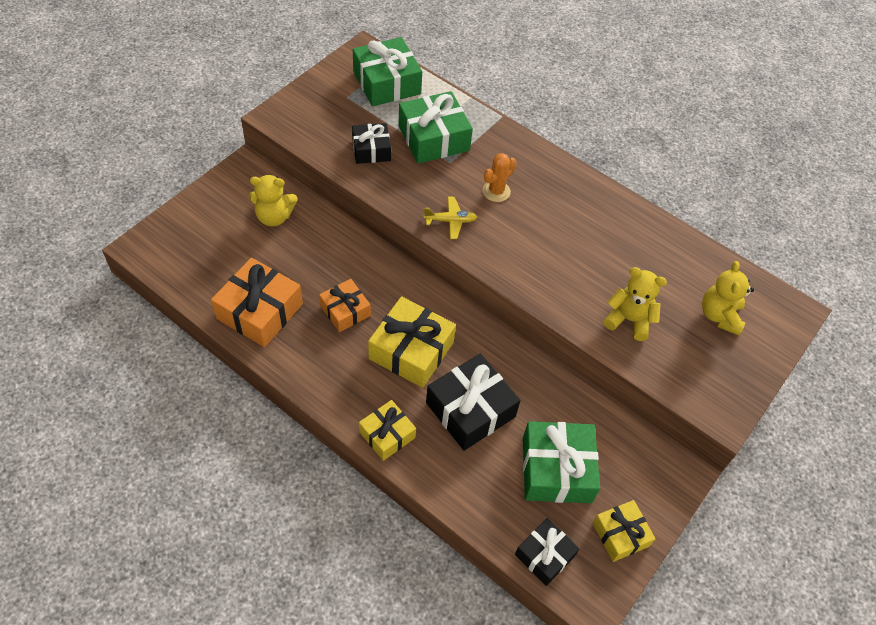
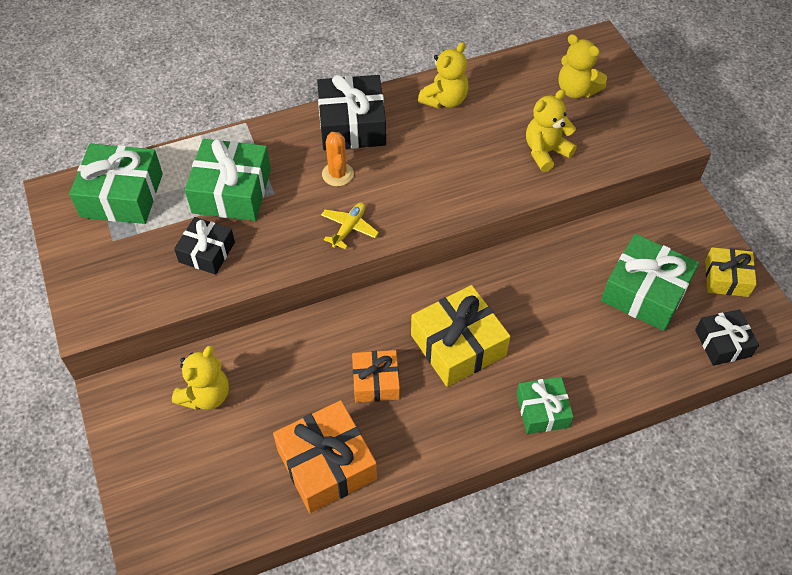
camera: 55 degrees left, 0 degrees up
(387, 435) = (542, 410): yellow gift -> green gift
(470, 409) = (550, 327): black gift -> black gift (352, 124)
(627, 226) = (445, 100): none -> yellow teddy bear

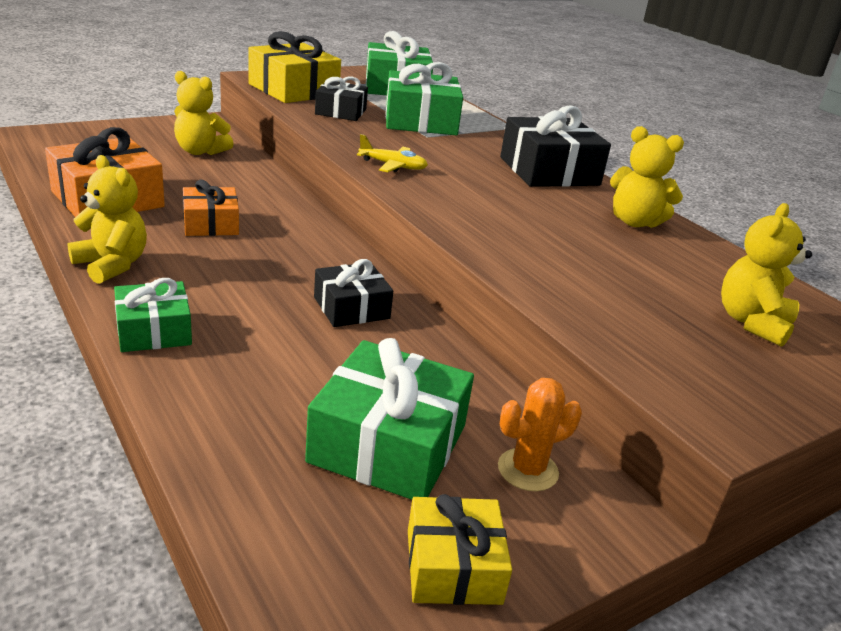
camera: 75 degrees right, 25 degrees down
(337, 174) = (469, 163): orange cactus -> orange cactus (527, 470)
(458, 345) = (264, 272): yellow gift -> yellow gift (293, 90)
(545, 152) = (594, 289): yellow teddy bear -> yellow teddy bear (112, 265)
(722, 343) = (284, 546): black gift -> black gift (351, 308)

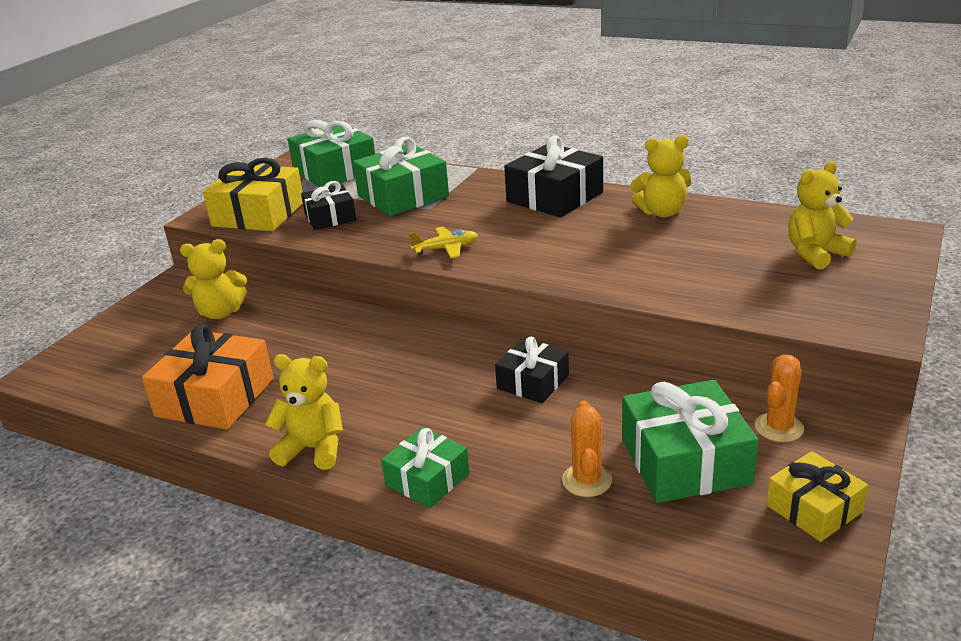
camera: 25 degrees left, 0 degrees up
(211, 224) = (333, 373): orange gift -> none
(275, 406) = (587, 480): none -> orange cactus
(752, 323) = (815, 254): yellow teddy bear -> yellow teddy bear turned 60 degrees clockwise

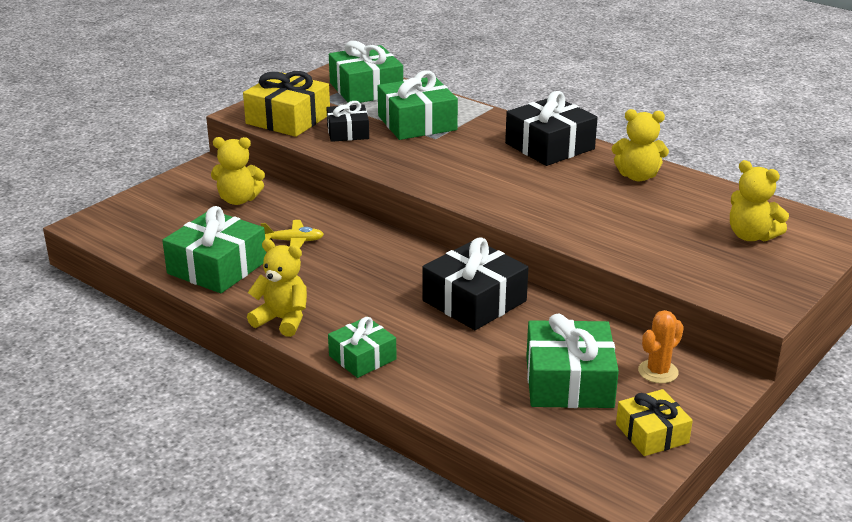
camera: 10 degrees right, 0 degrees up
(215, 397) = (217, 267): orange gift -> green gift
(446, 249) = (435, 177): yellow plane -> yellow plane (294, 241)
(533, 382) = (474, 301): black gift -> black gift, size x1.64
(587, 480) = (485, 381): orange cactus -> none
(815, 254) = (751, 236): yellow teddy bear -> yellow teddy bear turned 120 degrees counterclockwise

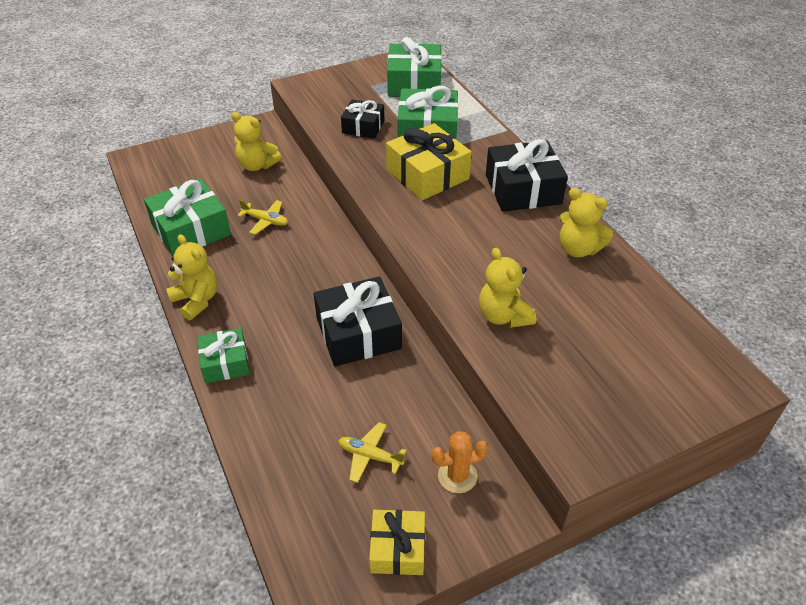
camera: 25 degrees right, 15 degrees up
(288, 119) = (327, 100): yellow gift -> yellow gift (427, 174)
(569, 382) = (370, 456): green gift -> yellow plane
(751, 236) = (636, 360): yellow teddy bear -> yellow teddy bear (503, 316)

